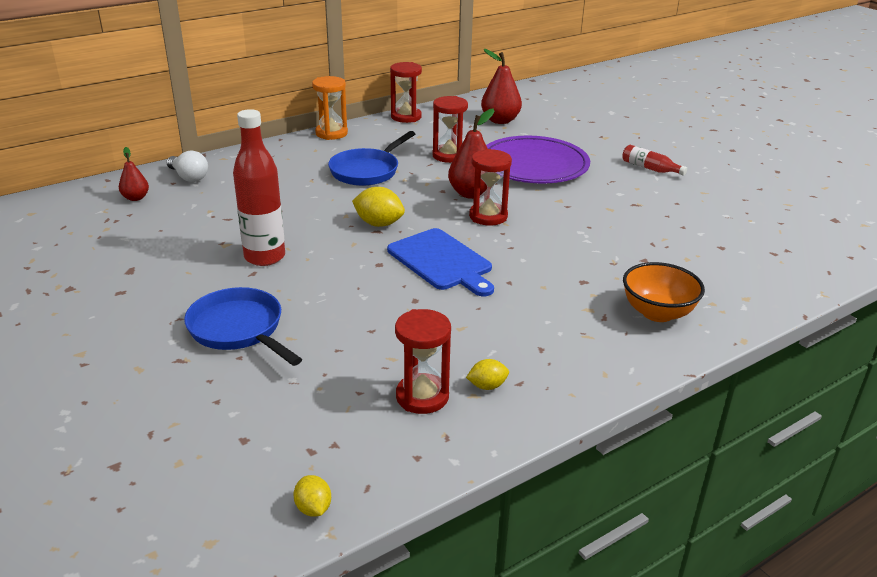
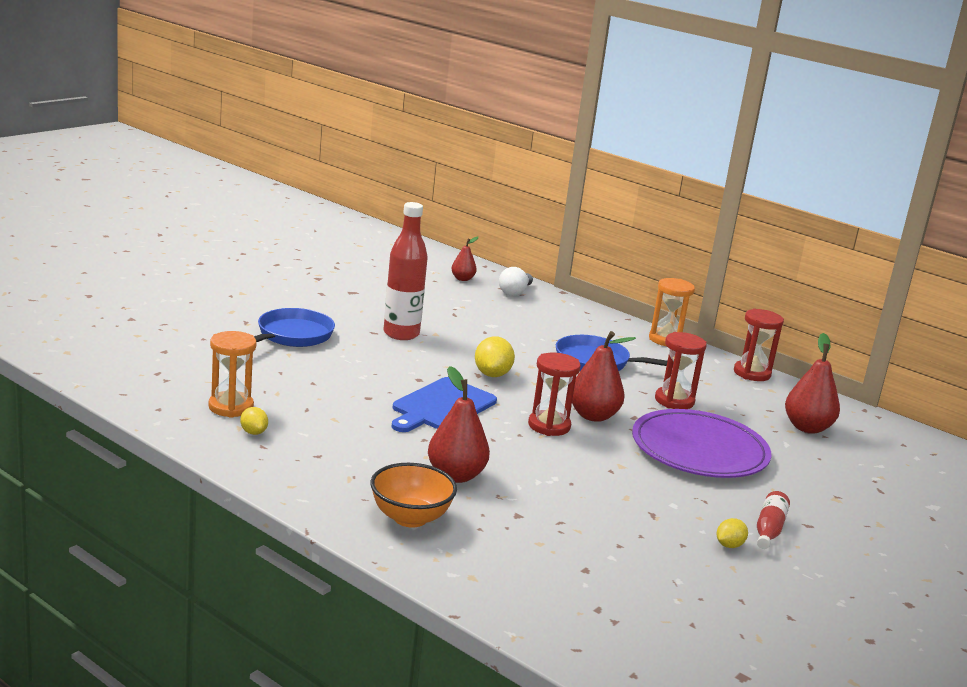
camera: 70 degrees right, 10 degrees down
(313, 508) = (100, 378): yellow lemon -> yellow lemon (729, 545)
(422, 396) = (231, 407): red hourglass -> orange hourglass
(579, 277) = (455, 475): none -> red pear

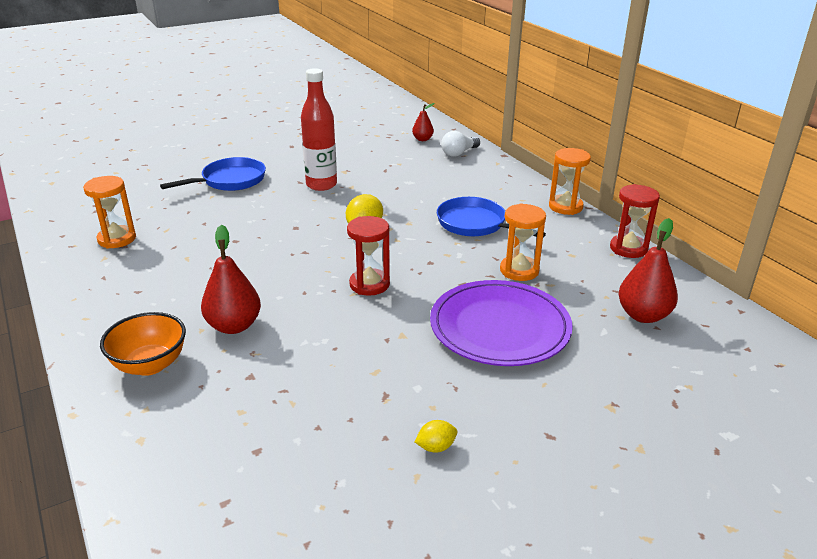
camera: 25 degrees right, 10 degrees up
(253, 432) = (109, 264): yellow lemon -> none
(442, 406) = (290, 255): blue cutting board -> none
(593, 416) = (422, 278): red pear -> none
(674, 401) = (519, 270): red hourglass -> orange hourglass
(769, 529) = (499, 434): red bottle -> none

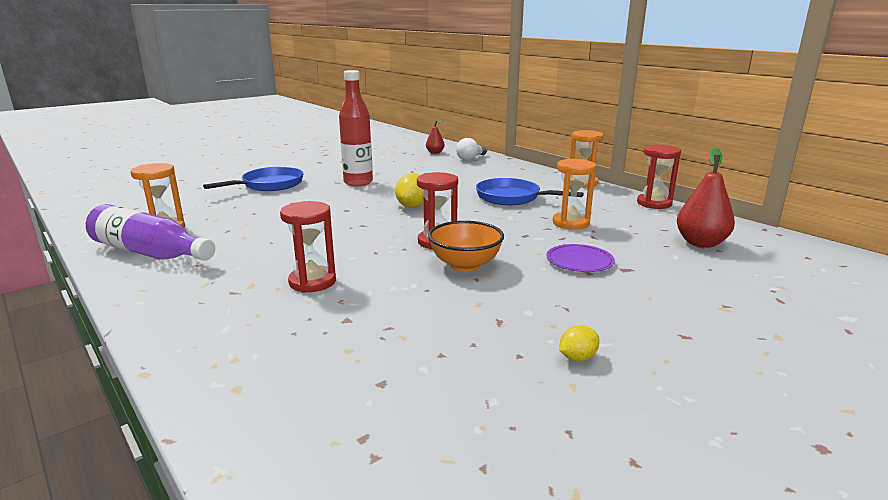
camera: 10 degrees left, 10 degrees down
(98, 270) = (150, 253): none -> purple bottle
(150, 365) = (228, 321): orange bowl -> orange bowl (465, 265)
(234, 326) = (312, 282): red pear -> red hourglass
(499, 327) = (579, 261): purple plate -> purple plate, size x0.48

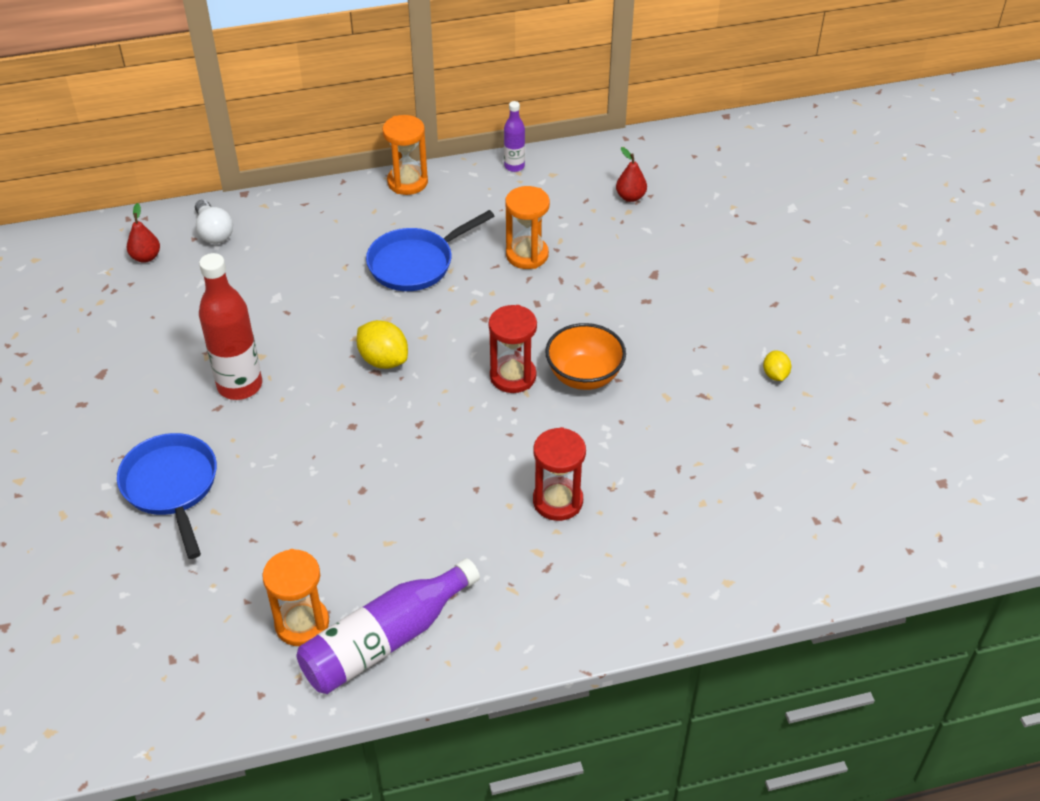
camera: 65 degrees left, 25 degrees up
(579, 261) = (621, 295): purple plate -> none
(654, 203) = (514, 166): red hourglass -> purple bottle
(700, 243) = (630, 197): red pear -> red pear, size x0.58

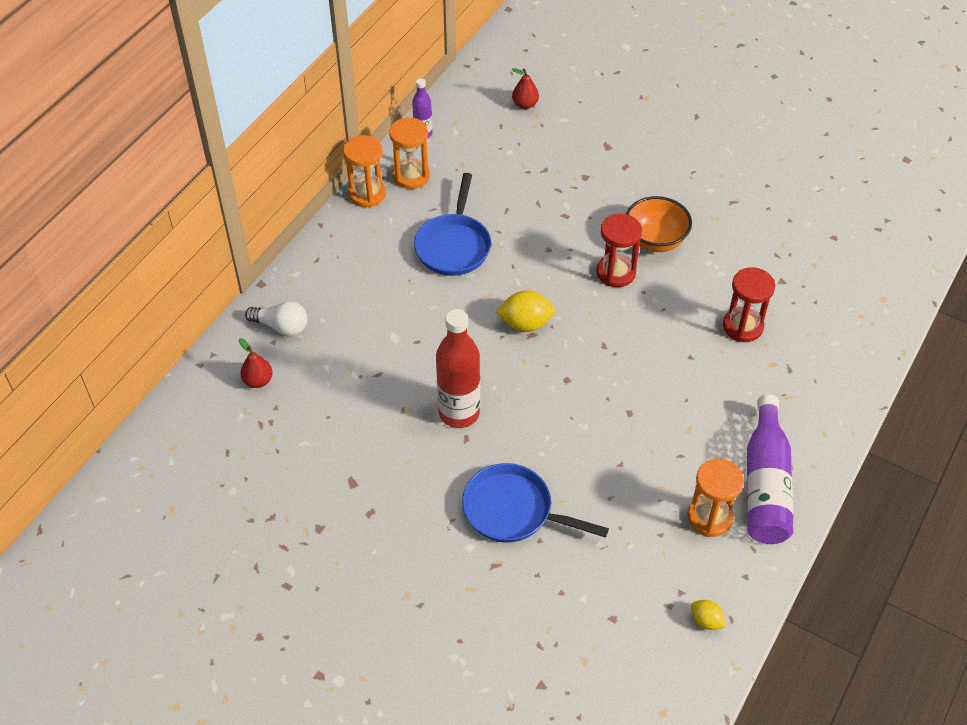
camera: 45 degrees left, 5 degrees up
(527, 255) = (515, 188): orange hourglass -> orange hourglass (411, 176)
(775, 375) = (752, 160): yellow lemon -> yellow lemon (706, 621)

